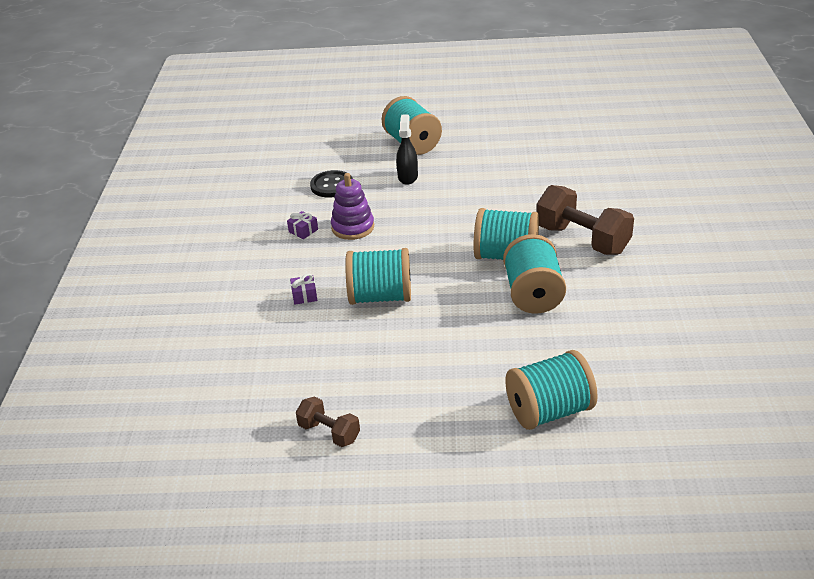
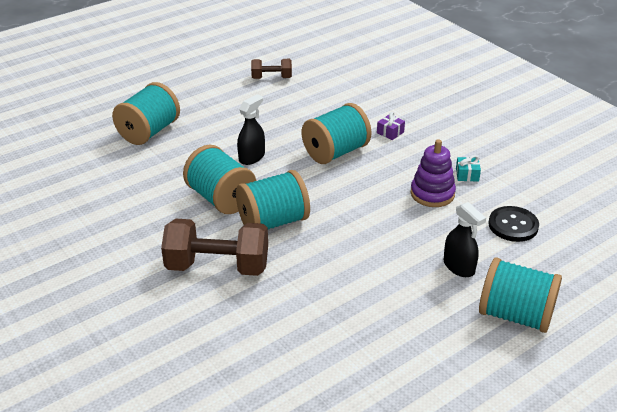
camera: 140 degrees right, 0 degrees up
(303, 231) = (467, 175): purple gift -> turquoise gift
(465, 326) = (252, 157): none -> black spray bottle

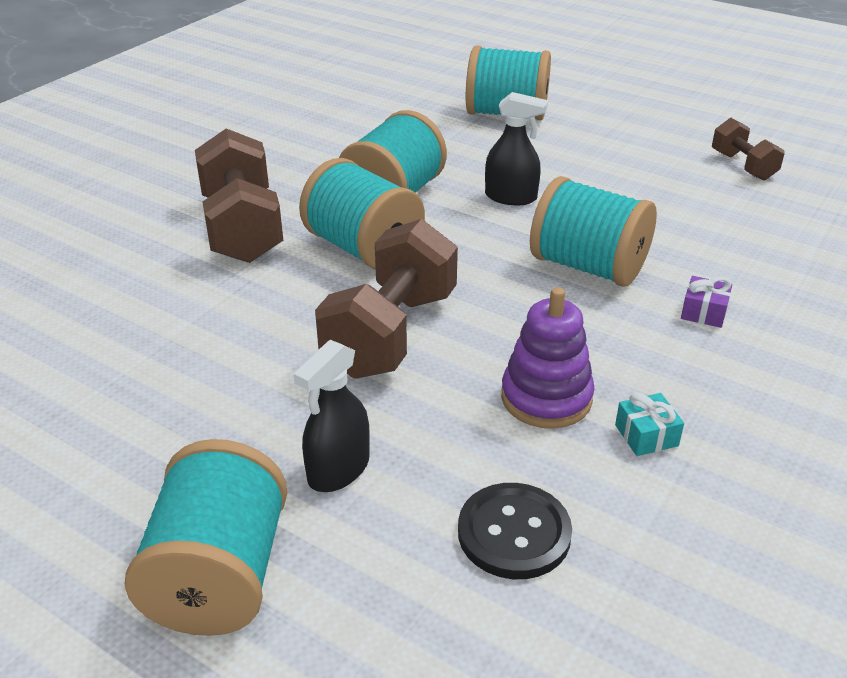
camera: 70 degrees right, 0 degrees up
(360, 229) = (391, 333): none -> brown dumbbell

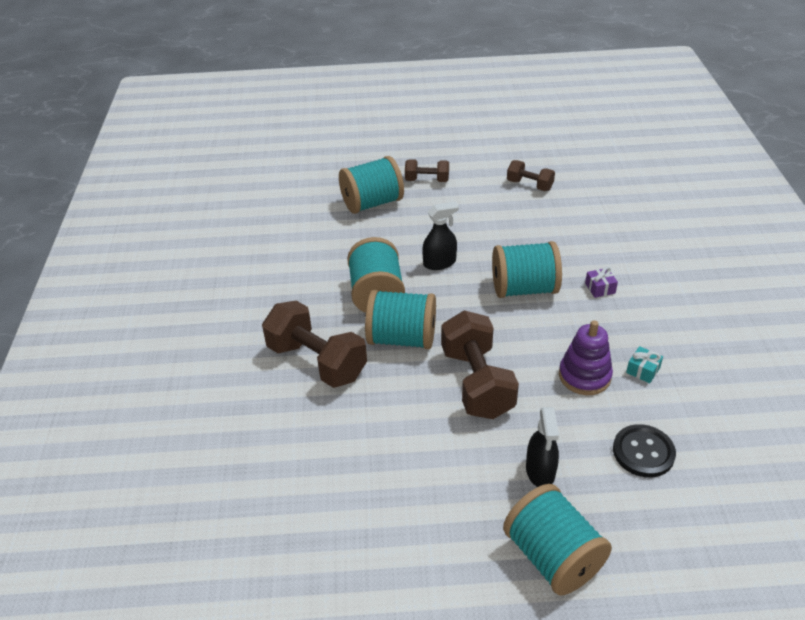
camera: 35 degrees left, 5 degrees up
(604, 115) = (427, 180): none -> brown dumbbell

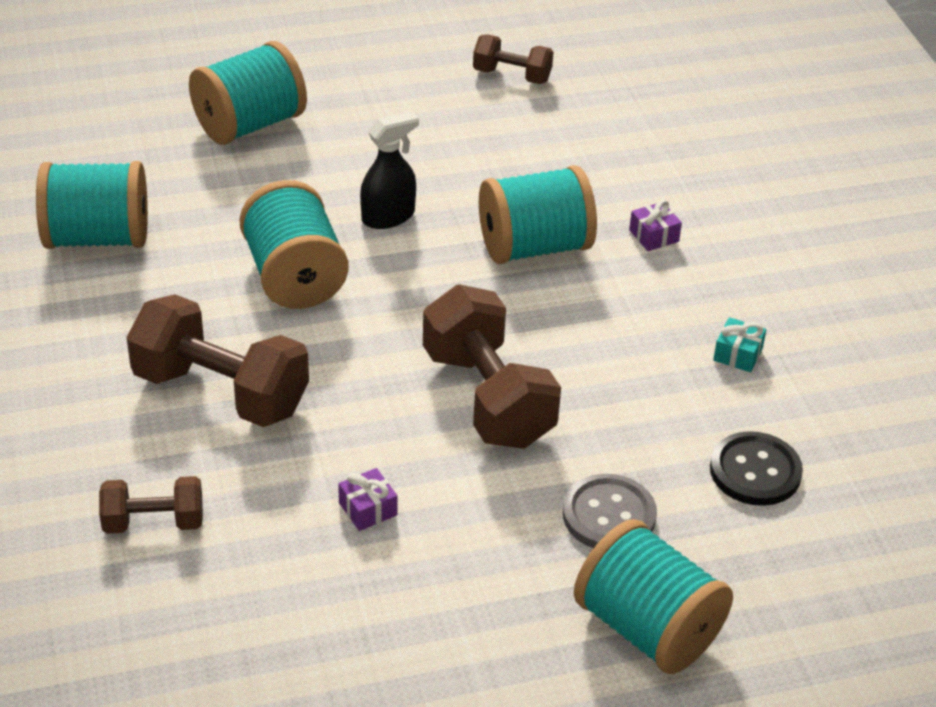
camera: 15 degrees left, 0 degrees up
(387, 448) = (368, 509): none -> purple gift
(402, 338) = (353, 342): turquoise spool -> turquoise spool (97, 238)
(427, 180) = (336, 78): brown dumbbell -> brown dumbbell (153, 522)
(540, 471) = (609, 515): black spray bottle -> grey button
(584, 376) = (651, 371): purple stacking toy -> none

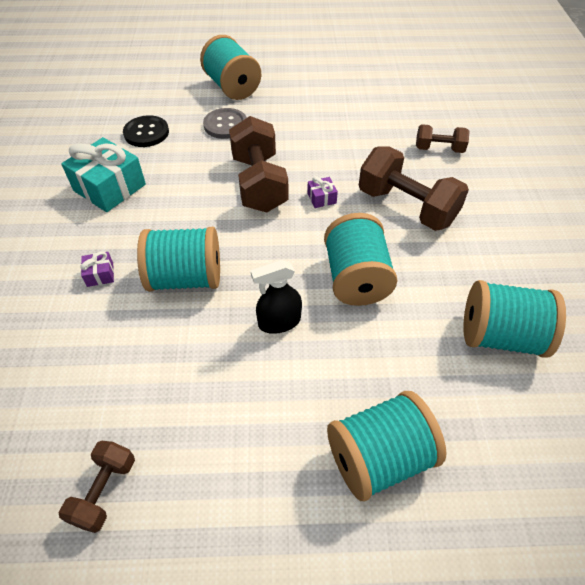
camera: 165 degrees left, 10 degrees up
(368, 509) = (336, 141): purple gift -> purple gift (321, 198)
(512, 76) = (104, 491): brown dumbbell -> brown dumbbell turned 75 degrees clockwise
(738, 354) = (109, 187): turquoise gift -> turquoise gift, size x2.24

